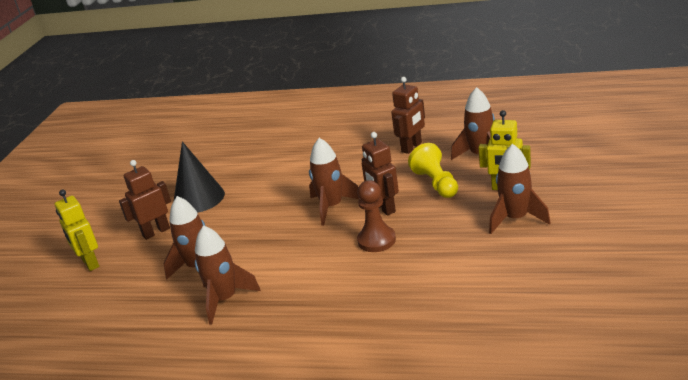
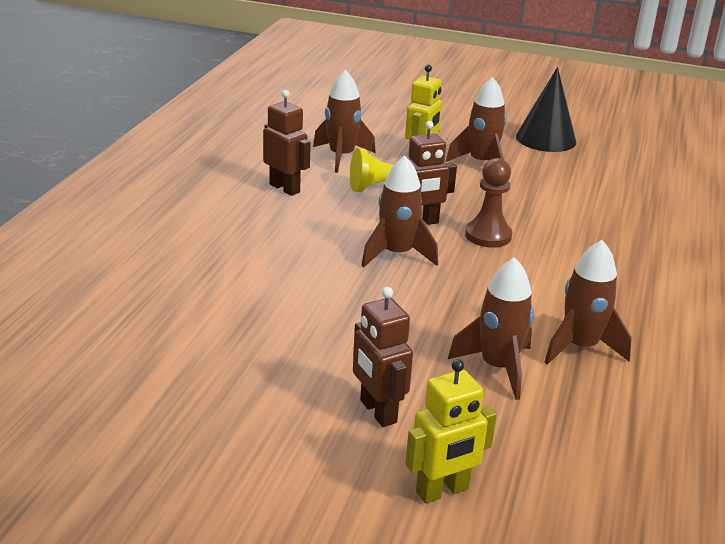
camera: 90 degrees left, 0 degrees up
(198, 198) = (294, 364): black cone -> black cone (546, 139)

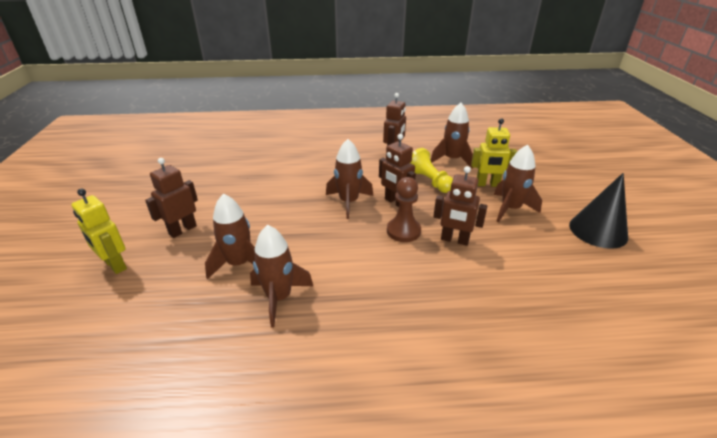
camera: 70 degrees right, 5 degrees up
(522, 212) = (454, 240): none -> brown robot

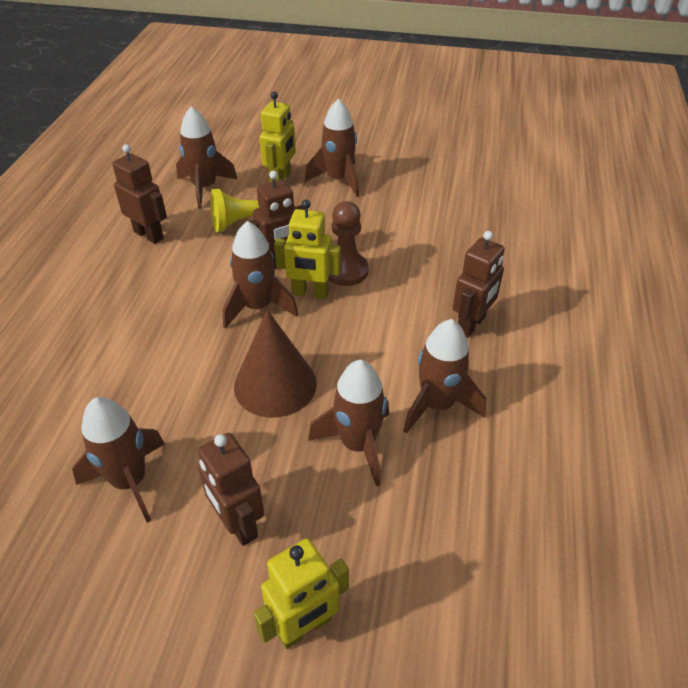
camera: 75 degrees left, 10 degrees up
(211, 192) = (130, 481): none -> brown rocket
(284, 222) = (275, 384): none -> brown cone
(371, 220) = (310, 293): none -> yellow robot
(454, 240) = (378, 236): brown robot -> brown robot (471, 325)
(598, 231) = (398, 142): black cone -> none

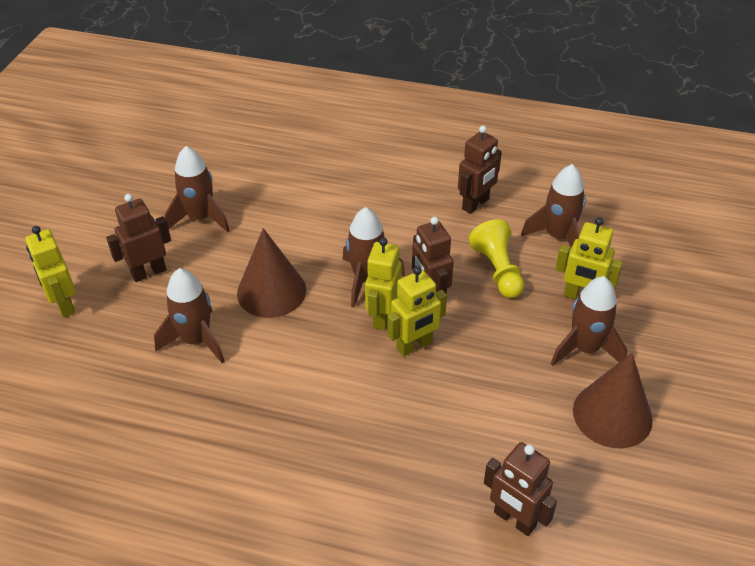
camera: 95 degrees right, 0 degrees up
(346, 271) = (414, 346): brown pawn -> yellow robot
(402, 171) = (612, 415): none -> brown cone
(437, 405) = (223, 399): brown rocket -> none
(471, 325) = (320, 443): brown robot -> brown robot (514, 519)

